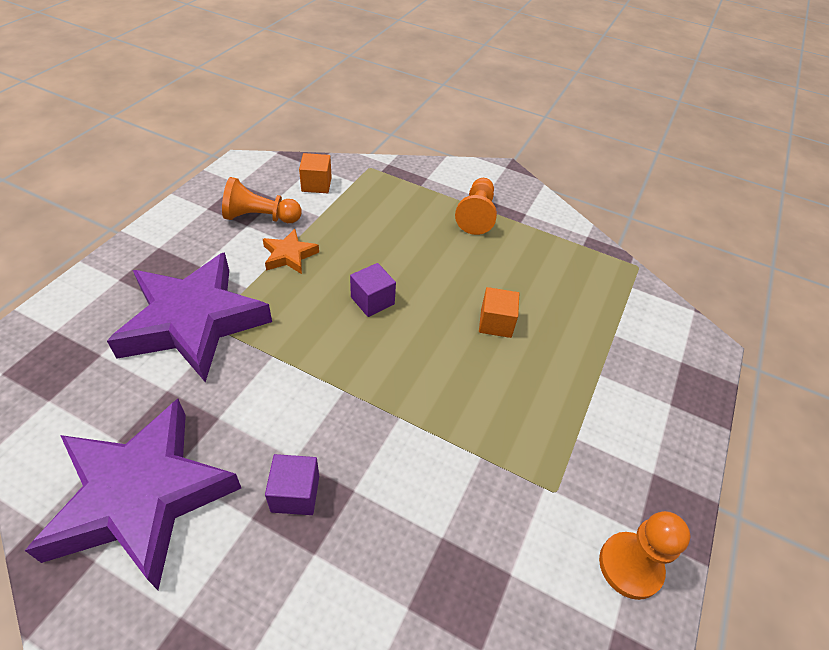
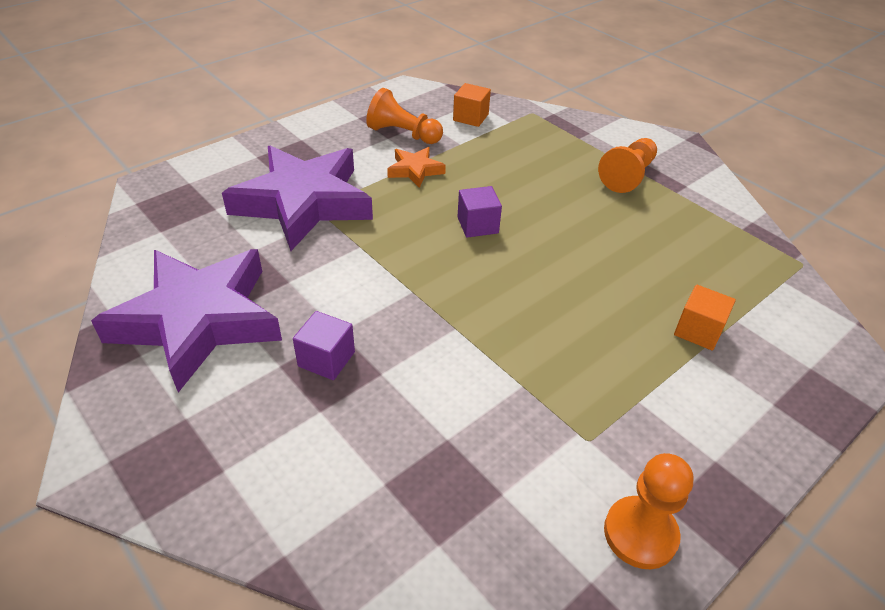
camera: 25 degrees right, 5 degrees down
(496, 323) = (599, 275): orange cube -> orange cube (698, 331)

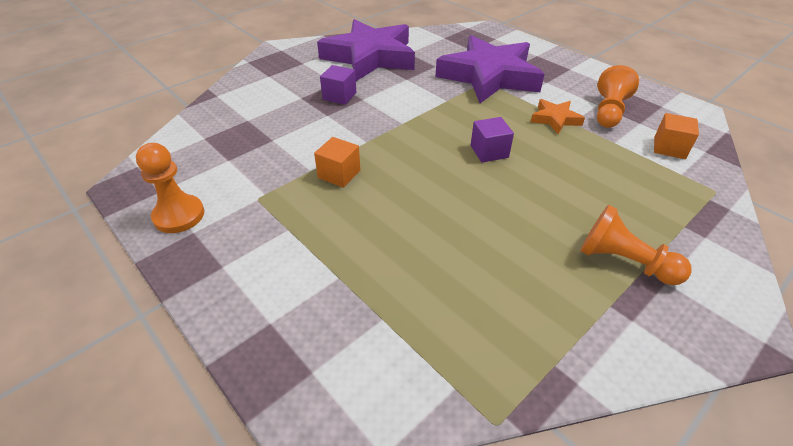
camera: 90 degrees right, 0 degrees up
(698, 331) = (366, 282): orange cube -> orange cube (339, 174)

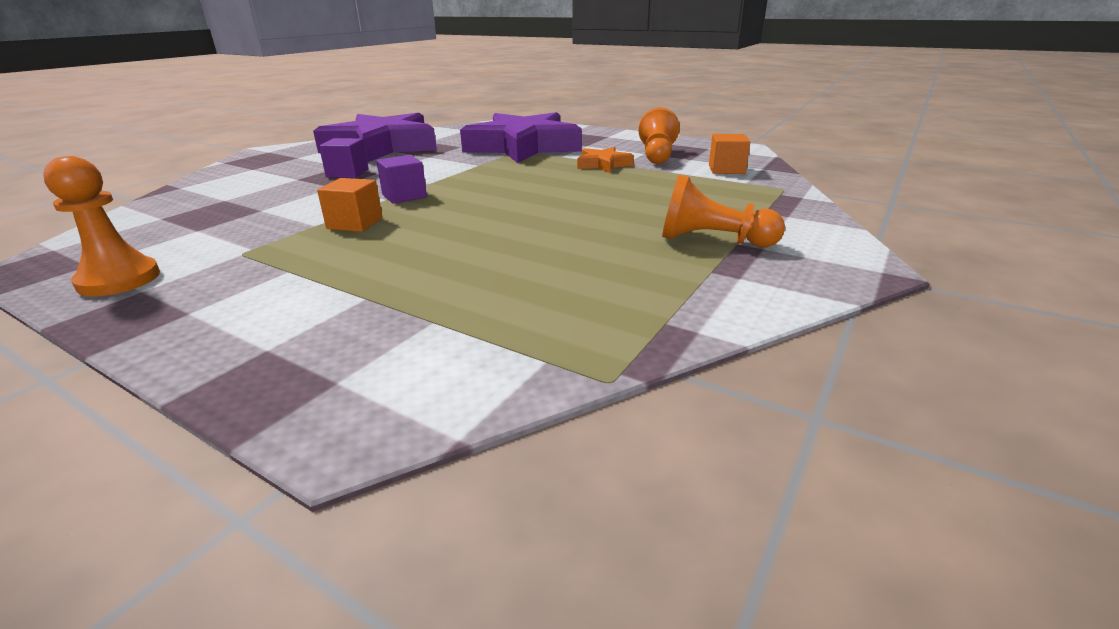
camera: 15 degrees left, 15 degrees down
(489, 151) = (537, 190): purple cube -> purple cube (404, 196)

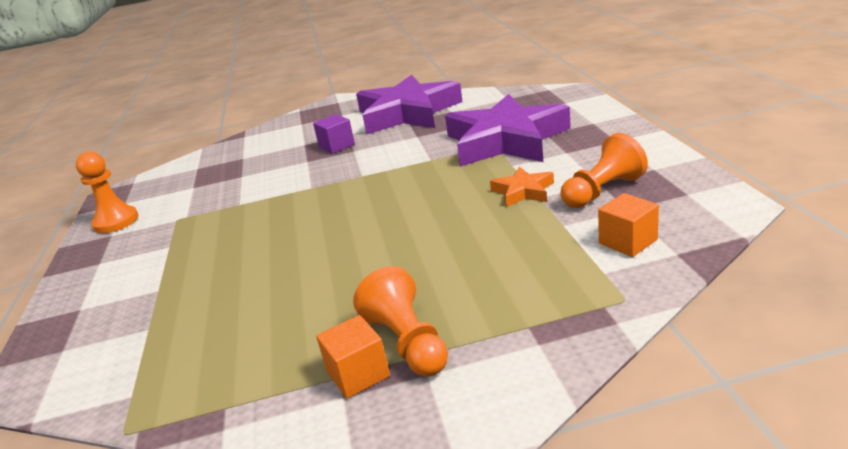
camera: 50 degrees right, 0 degrees up
(355, 223) = (256, 211): orange cube -> orange cube (358, 374)
(404, 196) = (323, 188): purple cube -> none

